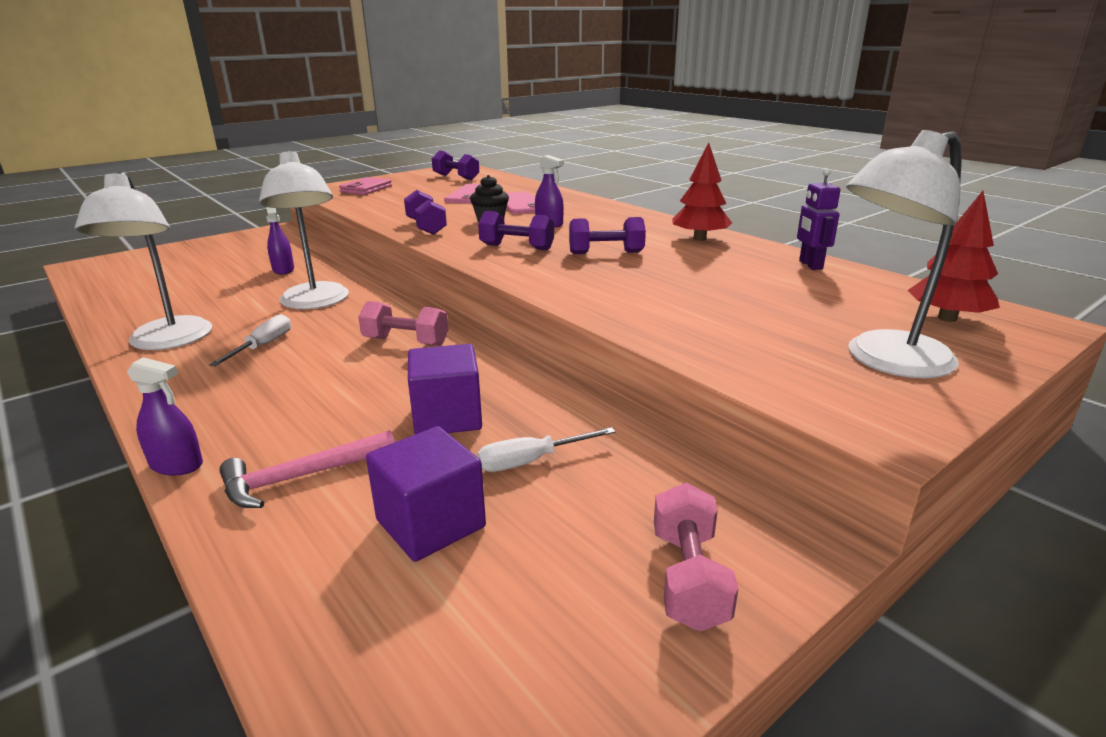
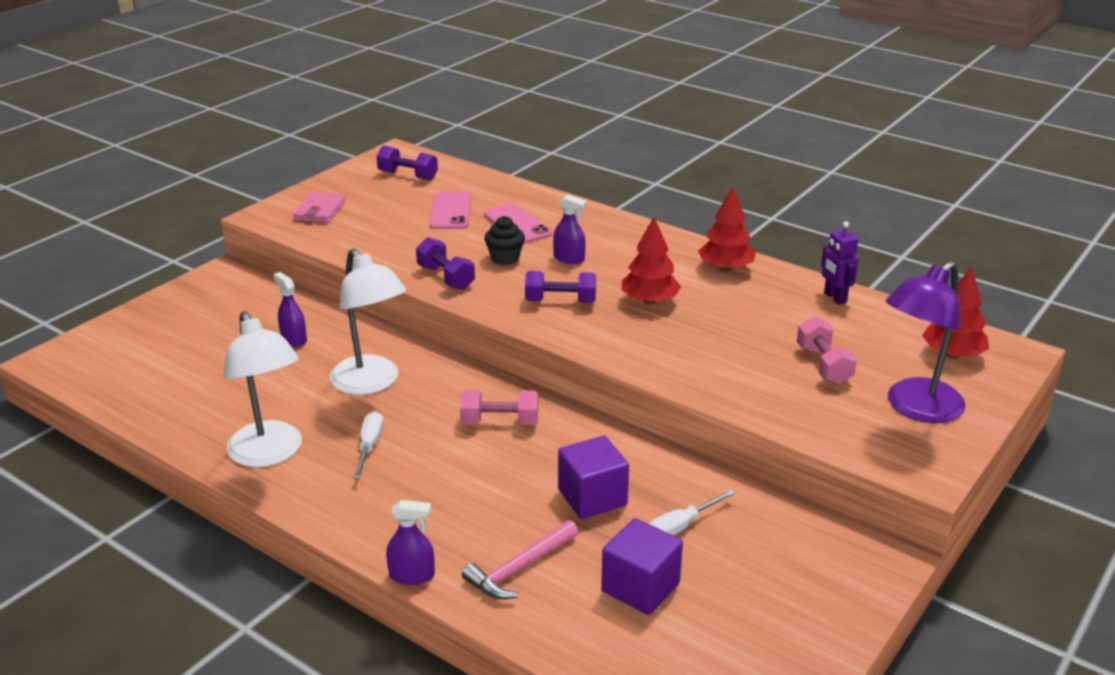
camera: 15 degrees left, 5 degrees up
(606, 253) = (650, 301): purple dumbbell -> red tree
(688, 578) = (824, 594): pink dumbbell -> pink dumbbell (823, 365)
(885, 361) = (916, 408): white lamp -> purple lamp

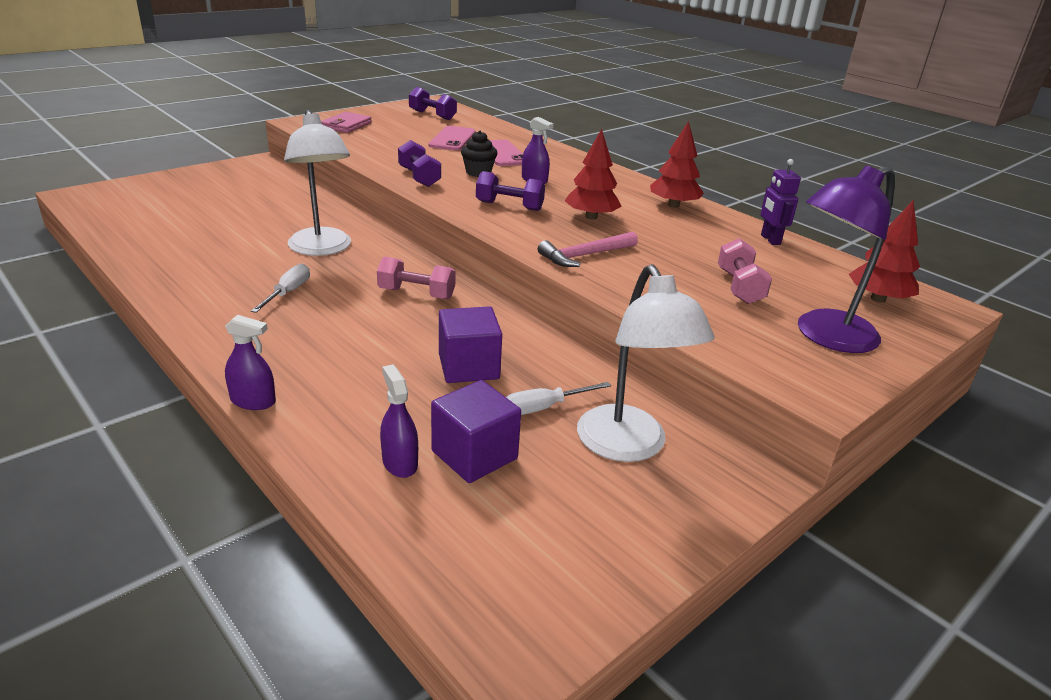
camera: 10 degrees right, 0 degrees up
(269, 454) = (197, 284): white lamp -> white lamp (628, 446)
(294, 339) = (279, 210): purple spray bottle -> purple spray bottle (400, 463)
(519, 568) = (361, 415): pink hammer -> pink hammer (585, 255)

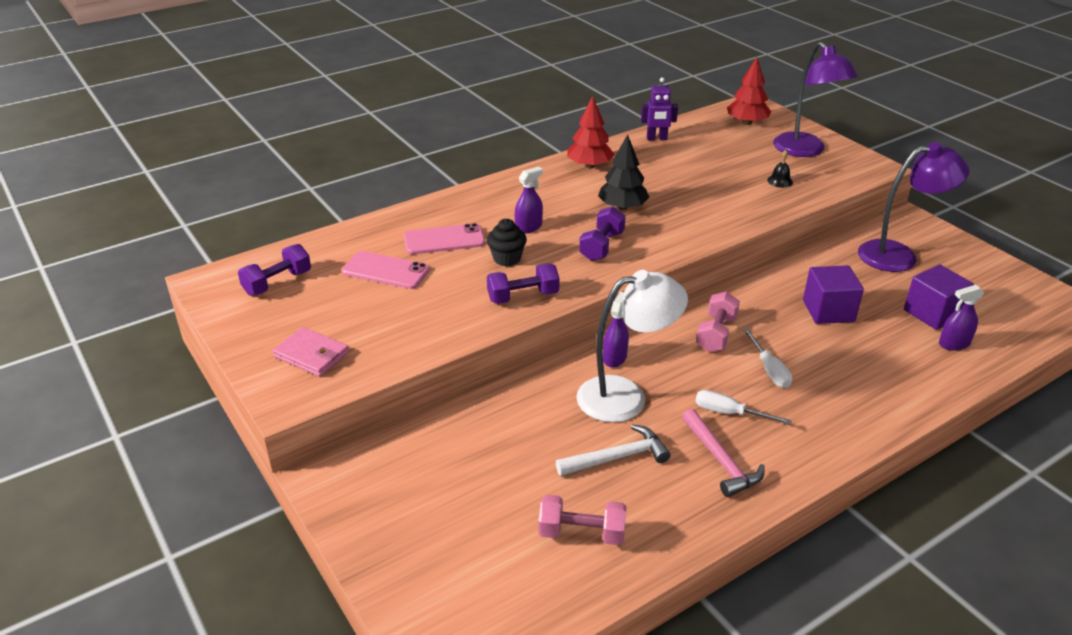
camera: 80 degrees left, 5 degrees up
(244, 243) = (617, 457): none -> white hammer
(253, 401) = (913, 417): purple spray bottle -> purple spray bottle (614, 357)
(544, 407) = (869, 282): white screwdriver -> white screwdriver (769, 370)
(585, 255) = (705, 219): pink hammer -> pink hammer (721, 461)
(591, 217) = (622, 207): red tree -> black tree
(628, 446) = (898, 255): white lamp -> purple lamp
(711, 308) = (780, 181): none -> black bell
(739, 287) = (744, 165): pink dumbbell -> pink dumbbell (581, 533)

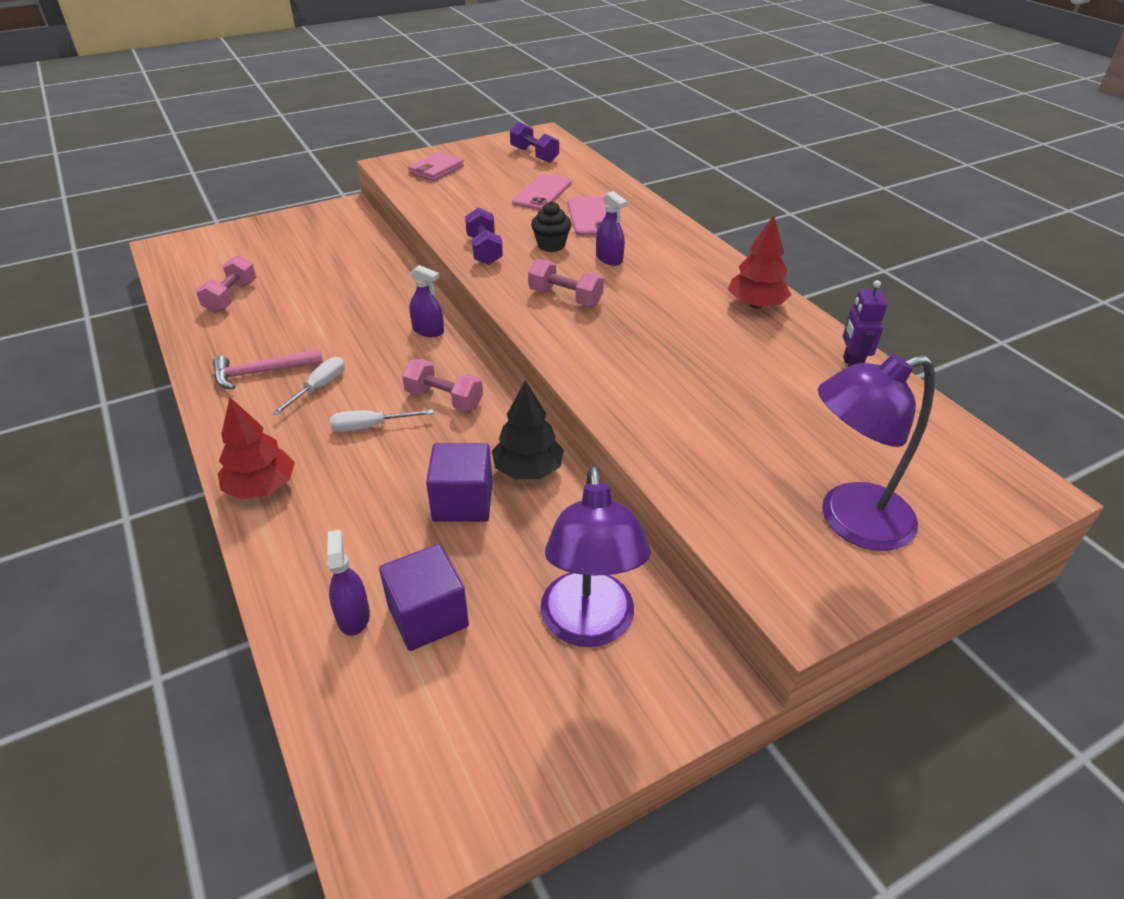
camera: 95 degrees right, 5 degrees up
(601, 246) = (565, 297): purple dumbbell -> pink dumbbell
(617, 457) = (298, 320): white hammer -> none
(622, 207) = (651, 318): black tree -> black tree (528, 470)
(625, 396) = (370, 331): white lamp -> none
(747, 122) = (945, 469): red tree -> red tree (261, 487)
(780, 181) = (731, 466): black bell -> none

